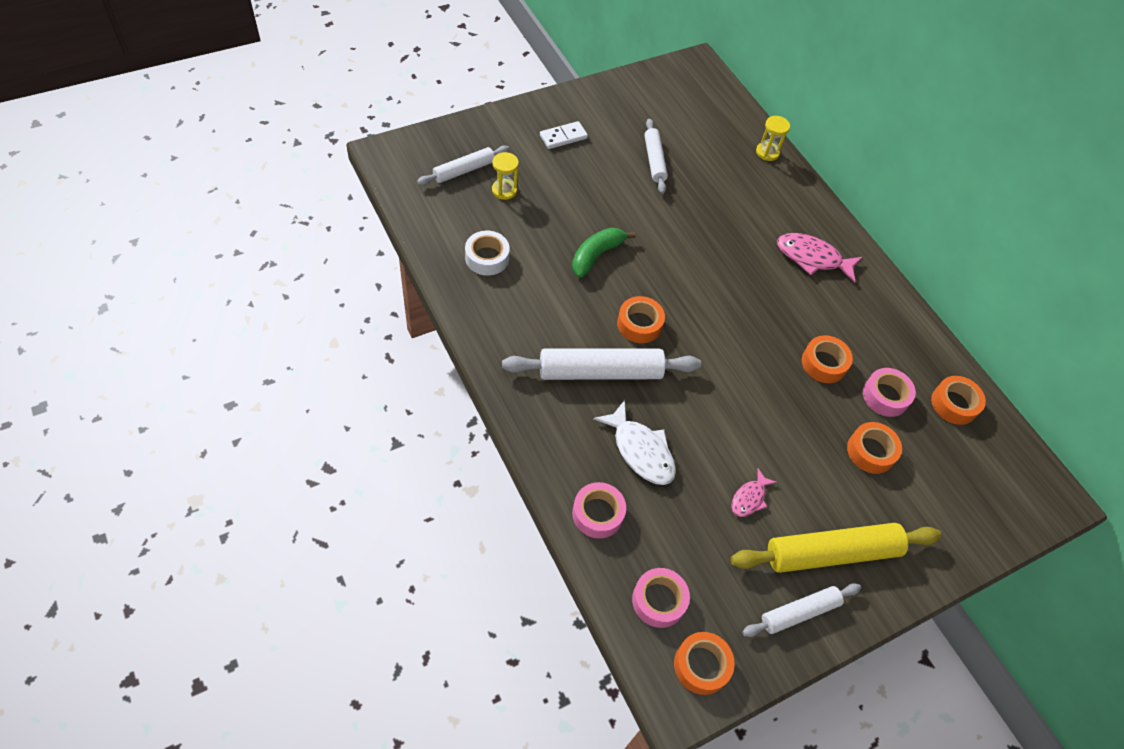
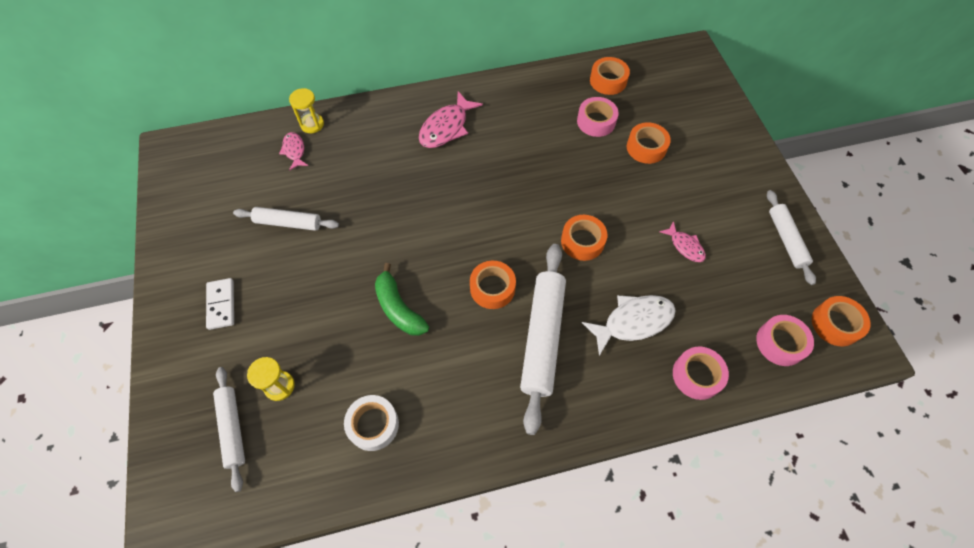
camera: 70 degrees left, 5 degrees up
(731, 147) = (294, 151): none -> pink fish
(824, 363) = (559, 153): orange tape -> orange tape (582, 241)
(831, 553) = (735, 202): yellow rolling pin -> none

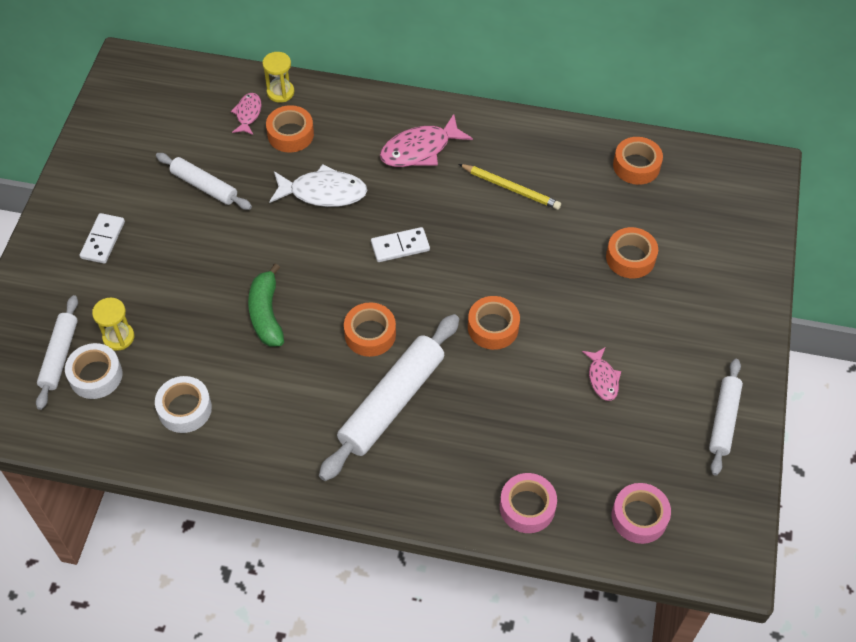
camera: 25 degrees right, 5 degrees down
(276, 431) = (96, 375): none -> white tape
(475, 207) = (400, 246): none -> white domino
(531, 130) = (510, 188): none -> yellow pencil
(596, 121) = (591, 207): pink tape -> none
(633, 322) = (494, 428): white fish -> white fish (323, 192)
(835, 324) = (715, 526): orange tape -> orange tape (290, 134)

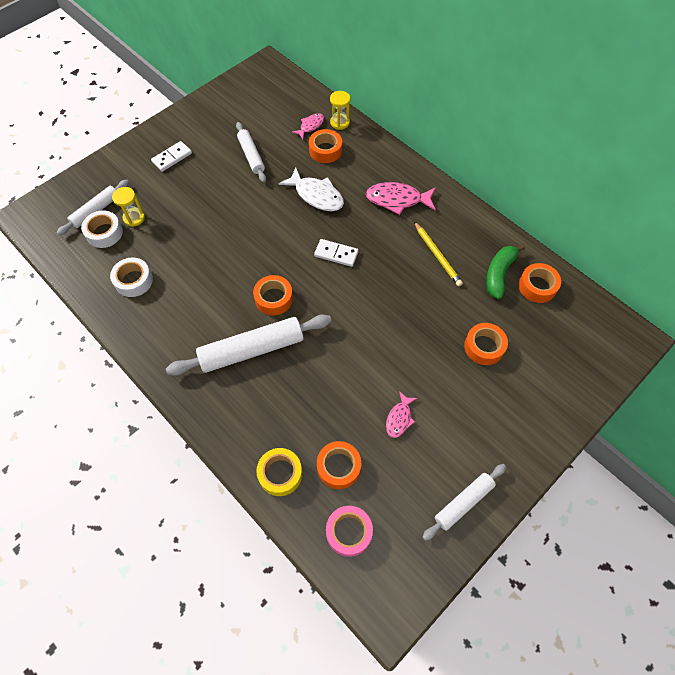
camera: 35 degrees right, 5 degrees up
(266, 314) = (224, 250): green banana -> green banana (499, 274)
(493, 327) = (353, 339): orange tape -> orange tape (339, 467)
(527, 507) = (280, 474): pink tape -> yellow tape

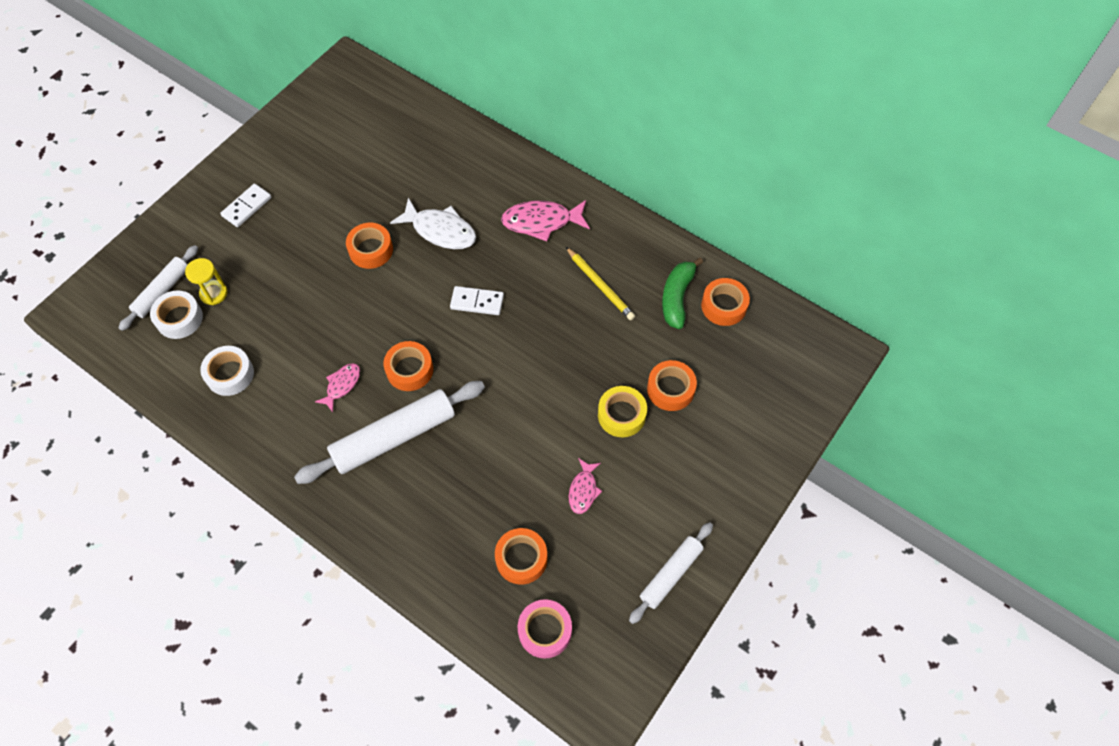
camera: 10 degrees left, 0 degrees up
(251, 156) = (349, 190): white rolling pin -> none
(280, 474) = (454, 578): yellow tape -> yellow tape (621, 415)
(310, 126) = (417, 140): pink fish -> pink fish (342, 385)
(325, 150) = (442, 170): orange tape -> orange tape (371, 250)
(340, 122) = (454, 130): yellow hourglass -> none

